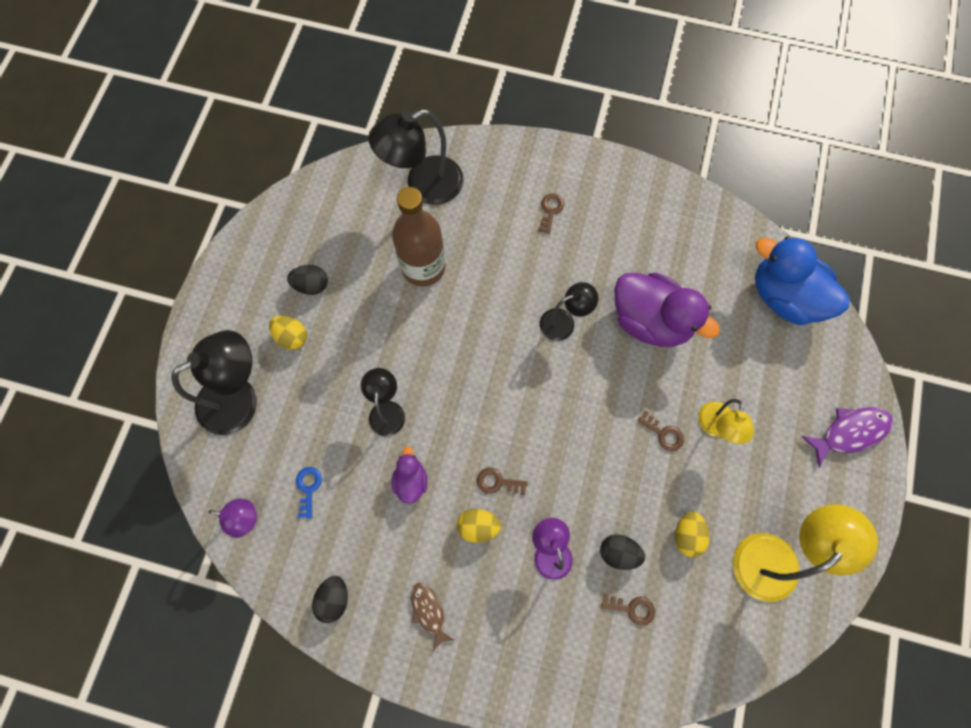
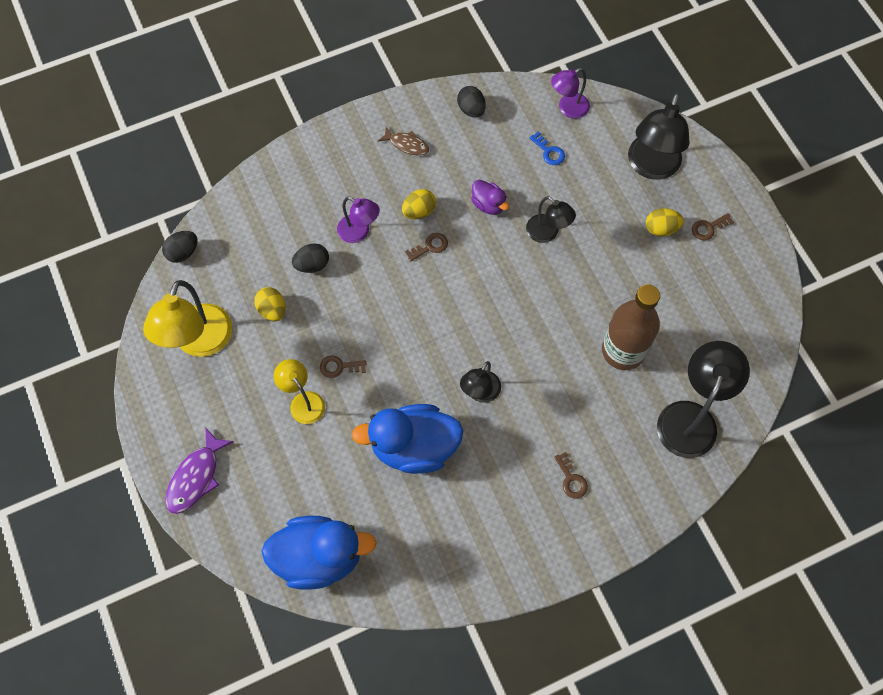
camera: 140 degrees right, 5 degrees down
(311, 285) = (687, 273): black egg -> black egg (183, 252)
(632, 608) = (278, 239): brown key -> brown key (708, 228)
(650, 321) = (414, 447): purple duck -> blue duck

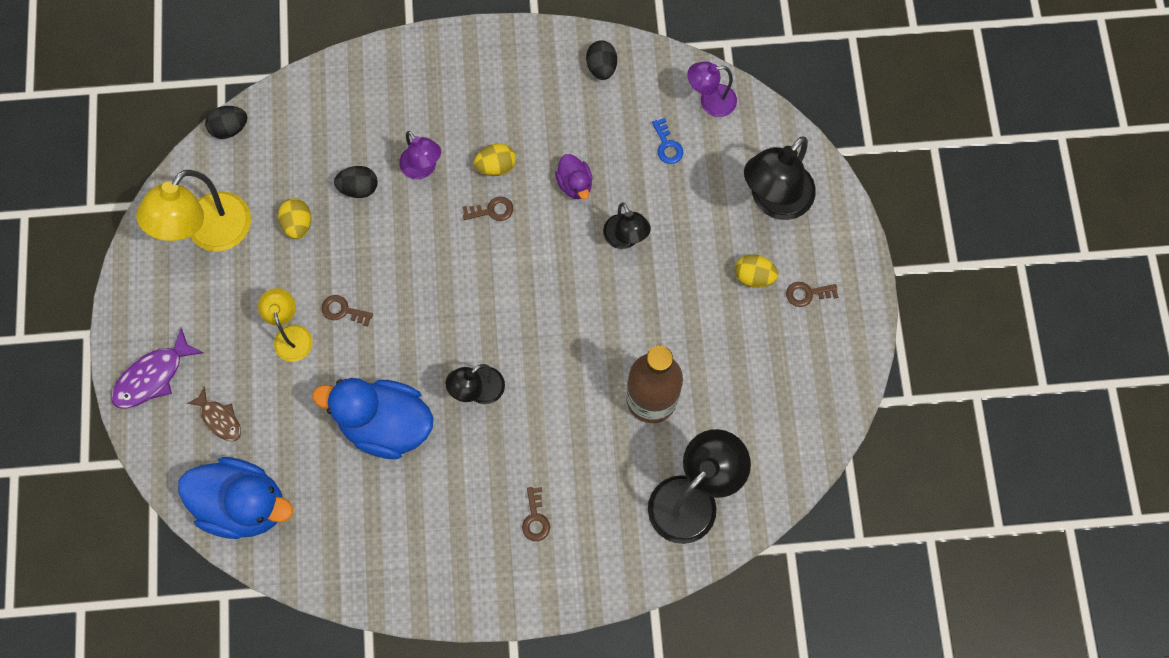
camera: 20 degrees right, 5 degrees up
(407, 144) = (514, 85): brown fish -> brown fish (219, 418)

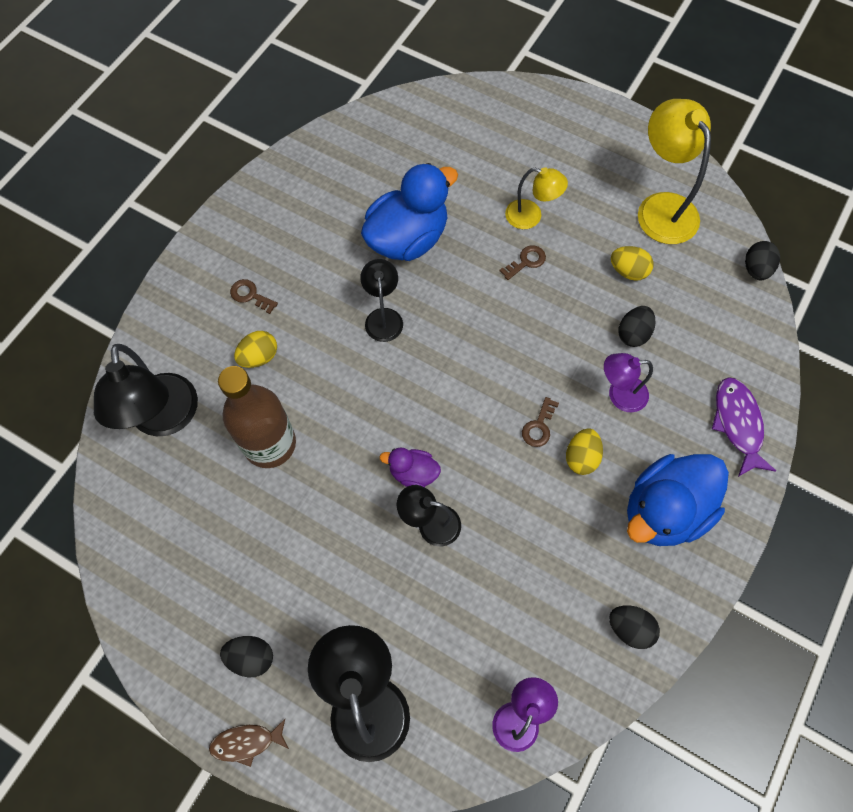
camera: 125 degrees right, 5 degrees down
(153, 376) = (562, 116): purple fish -> purple fish (737, 424)
(219, 418) = (497, 139): brown fish -> brown fish (246, 742)
(244, 504) = (419, 122): blue duck -> blue duck (664, 510)
(575, 184) = (517, 515): purple duck -> purple duck (413, 473)
(667, 145) = (499, 633): blue key -> none
(753, 276) = (307, 617): yellow egg -> yellow egg (259, 357)
(807, 294) = (251, 657): brown key -> black egg

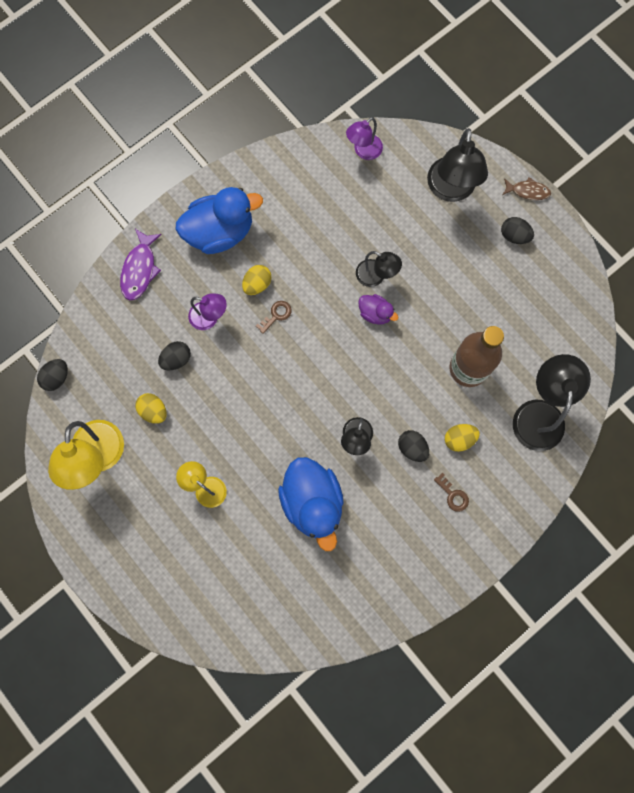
camera: 160 degrees left, 10 degrees up
(407, 239) = (312, 502): blue duck -> blue duck turned 90 degrees counterclockwise
(526, 261) = (227, 448): brown key -> none
(629, 628) = (277, 173): black egg -> black egg (412, 448)

